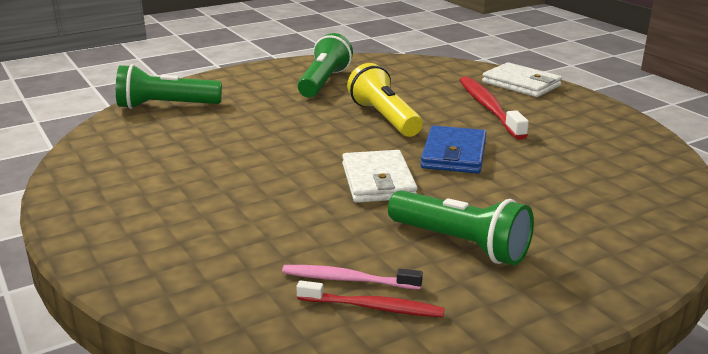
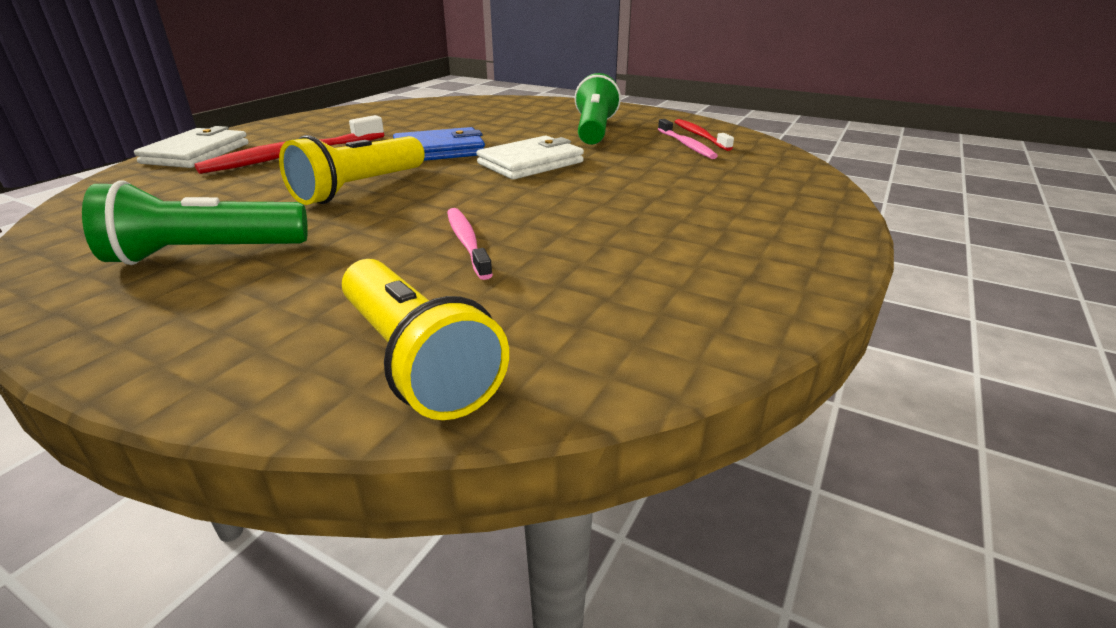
camera: 120 degrees left, 5 degrees up
(166, 106) = (416, 360): green flashlight -> yellow flashlight
(255, 131) = (467, 242): none -> pink toothbrush

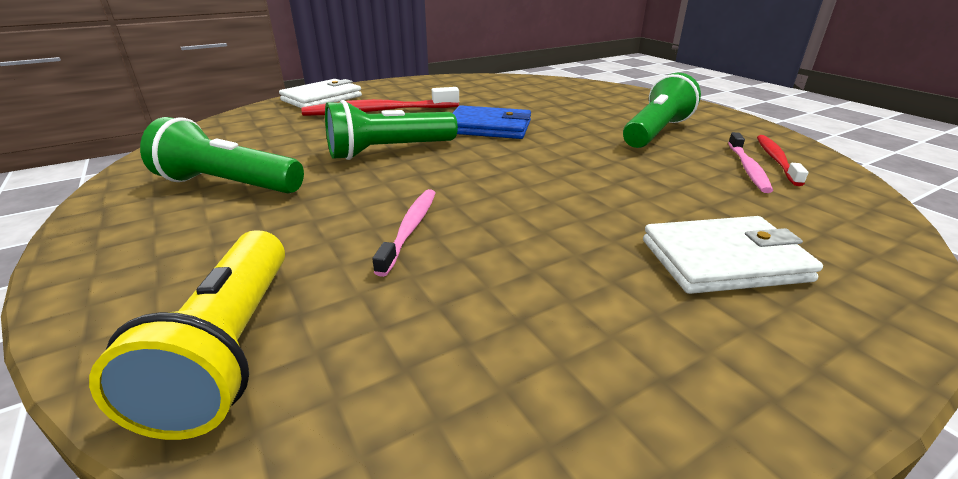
camera: 30 degrees right, 0 degrees up
(359, 188) = (389, 151): yellow flashlight -> green flashlight
(530, 163) = (556, 156): white wallet -> white wallet (724, 260)

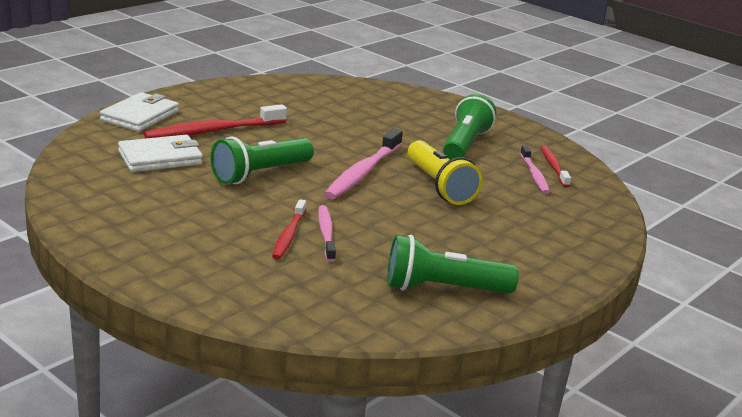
camera: 20 degrees left, 5 degrees down
(228, 185) = (160, 211): green flashlight -> green flashlight (443, 289)
(230, 348) = (279, 300): yellow flashlight -> yellow flashlight (439, 186)
(355, 228) = (289, 235): none -> red toothbrush
(489, 127) = (327, 145): blue wallet -> none
(513, 155) = (363, 172): none -> pink toothbrush
(724, 260) = (521, 238): white wallet -> white wallet (160, 158)

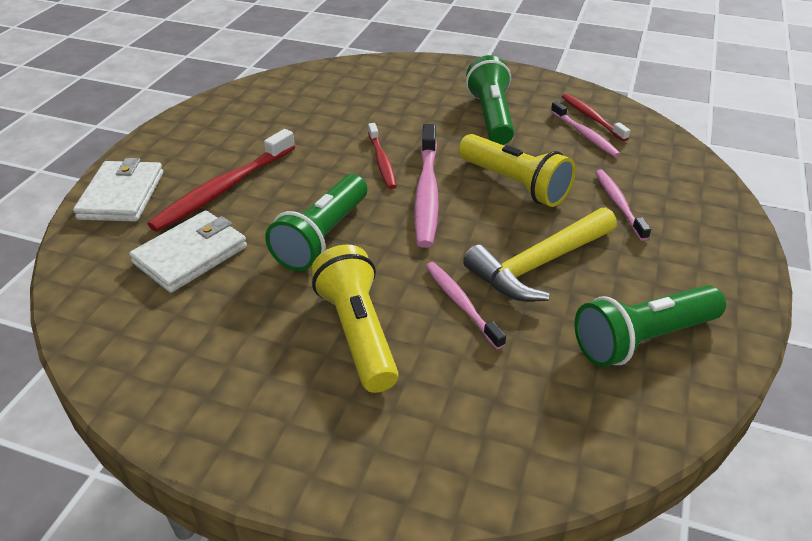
camera: 20 degrees left, 15 degrees up
(238, 225) = (357, 332): none -> yellow flashlight
(289, 235) = (425, 324): red toothbrush -> red toothbrush (382, 161)
(407, 232) = (538, 264): none -> yellow hammer
(513, 219) = (618, 204): none -> pink toothbrush

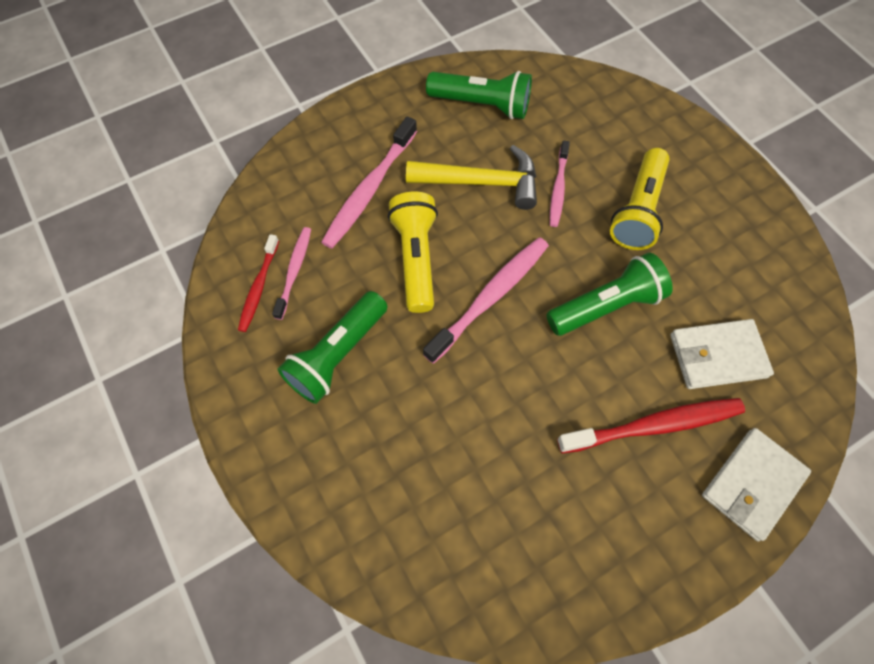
camera: 140 degrees left, 25 degrees up
(382, 161) = (492, 363): red toothbrush -> none
(618, 204) = (369, 190): pink toothbrush -> pink toothbrush, size x1.66

